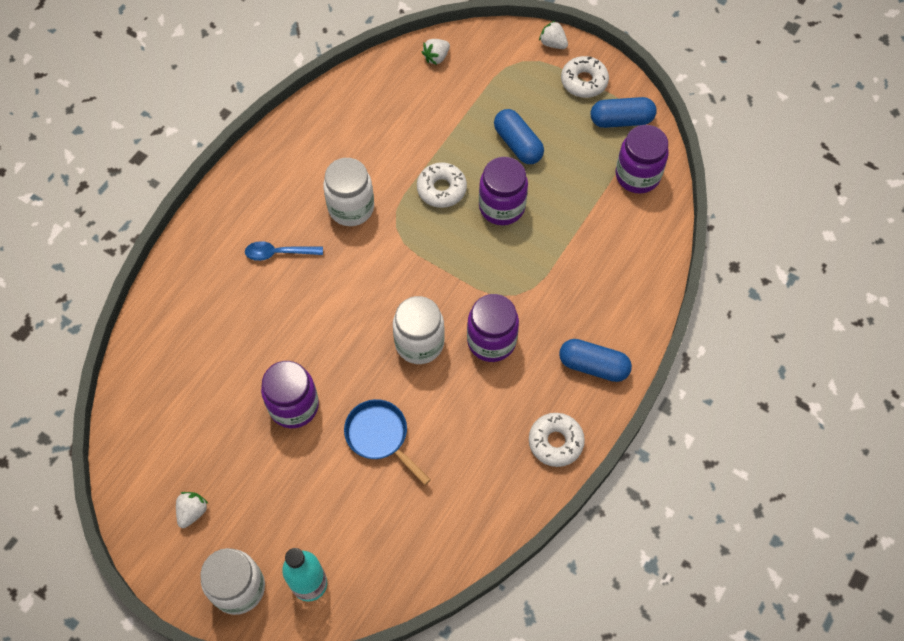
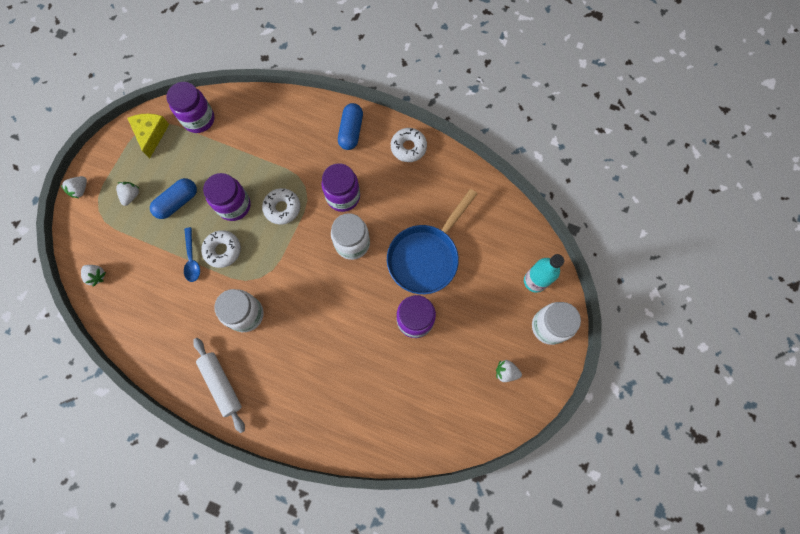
camera: 100 degrees left, 10 degrees up
(272, 175) = (221, 384): none -> white rolling pin
(279, 253) = (293, 361): blue spoon -> blue spoon (192, 259)
(380, 436) = (426, 256): blue pan -> blue pan, size x1.62
(536, 95) = (131, 196): none -> white strawberry
(584, 81) = (117, 163): white donut -> white donut (282, 208)
(621, 120) = (151, 134): blue capsule -> yellow cheese

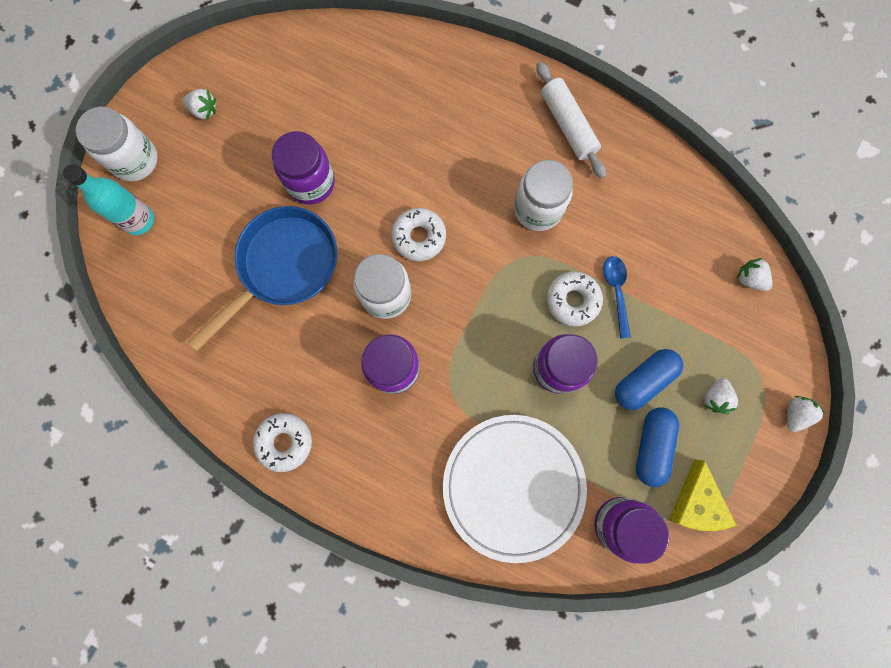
camera: 175 degrees left, 5 degrees up
(264, 134) = (513, 486): none -> white plate
(282, 208) = (486, 357): white donut -> white donut (419, 237)
(351, 131) = (372, 479): blue capsule -> blue capsule (651, 446)

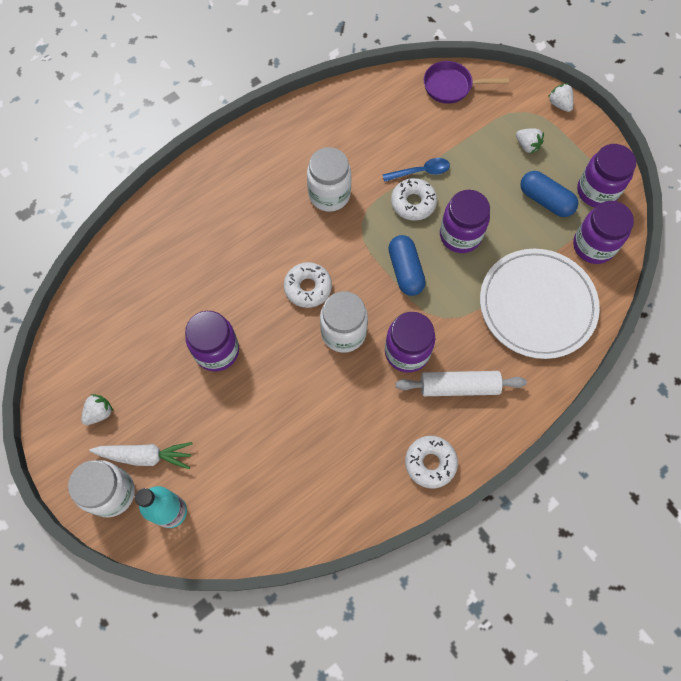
camera: 65 degrees left, 10 degrees down
(180, 171) = (145, 456): none -> white carrot
(283, 267) = (279, 403): blue pan -> none
(568, 125) = (273, 145): white rolling pin -> white rolling pin (459, 386)
(616, 292) = (420, 172): blue spoon -> blue spoon turned 150 degrees clockwise
(643, 381) = (495, 184): blue capsule -> blue capsule (405, 271)
(695, 502) = (596, 191): yellow cheese -> purple jar
(749, 279) = (451, 86): white strawberry -> purple pan

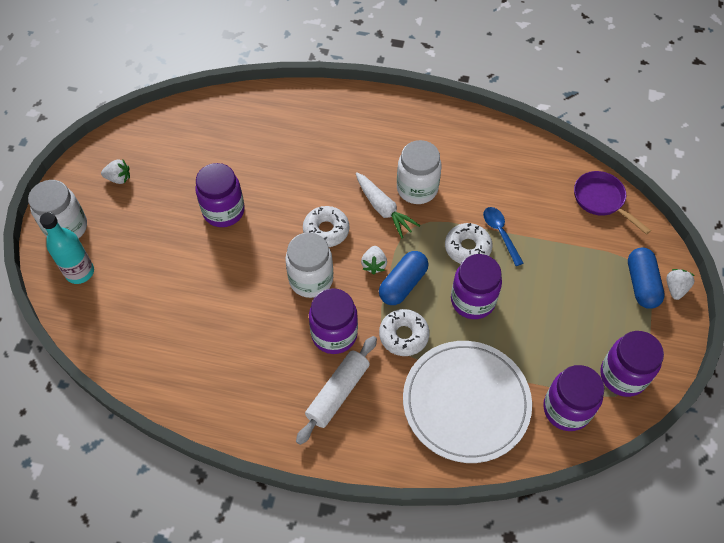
camera: 50 degrees right, 10 degrees down
(145, 456) = (108, 227): white carrot -> white carrot (383, 209)
(420, 172) = (500, 233): blue spoon -> blue spoon turned 150 degrees counterclockwise
(430, 463) = (254, 417): white donut -> white donut (403, 335)
(459, 386) = (338, 393): white rolling pin -> white rolling pin turned 75 degrees clockwise
(527, 145) = (607, 292): white strawberry -> white strawberry (374, 265)
(545, 200) = (570, 341): blue capsule -> blue capsule (641, 284)

